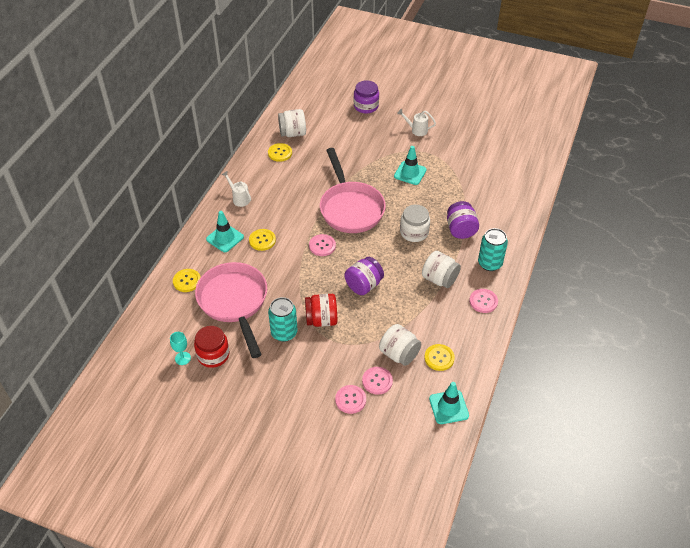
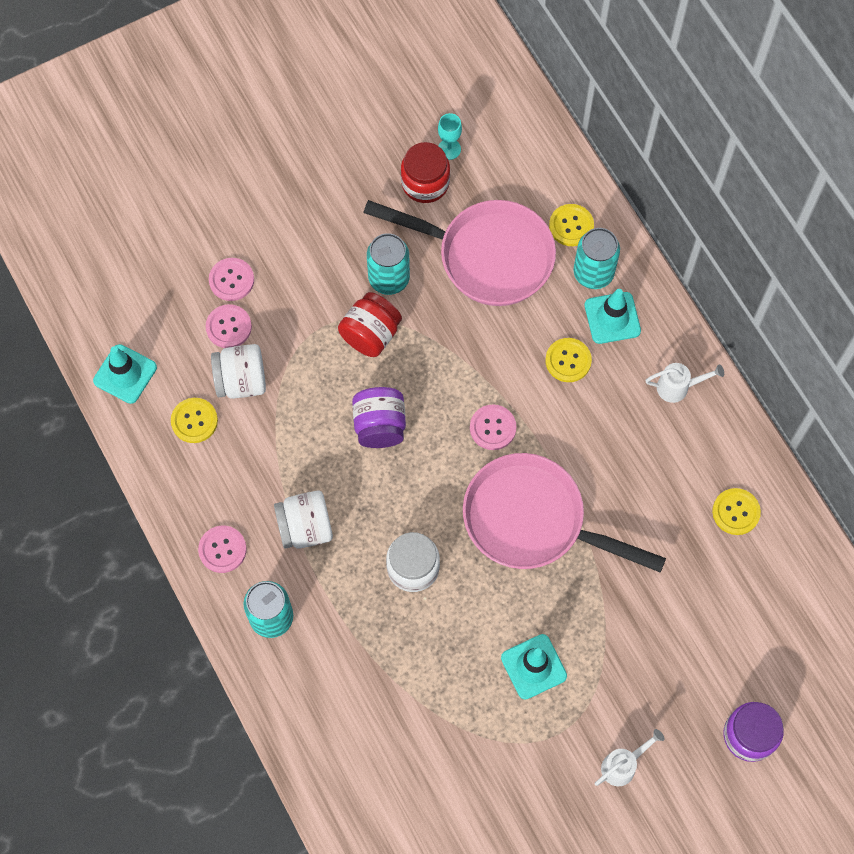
camera: 130 degrees right, 20 degrees up
(206, 258) = (593, 273): none -> turquoise can
(293, 133) = (769, 565): white jar -> none
(460, 230) = (362, 636): purple jar -> none

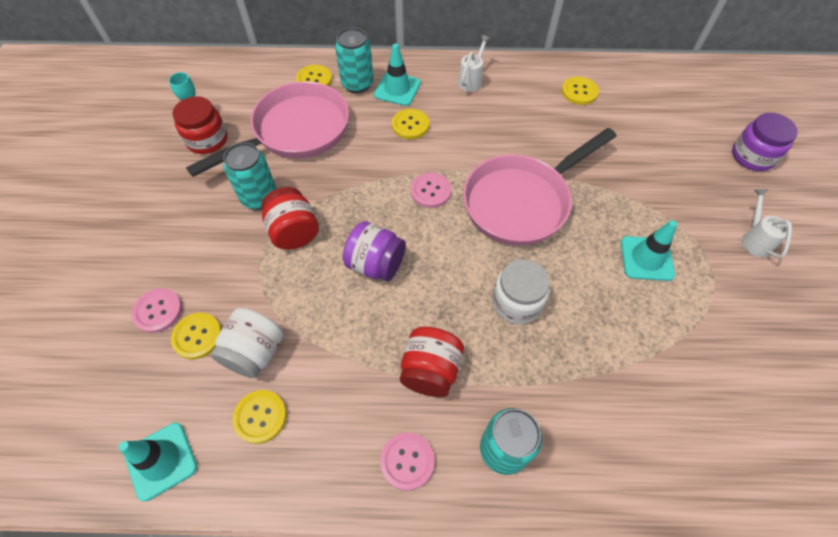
camera: 60 degrees left, 10 degrees down
(228, 327) = (197, 336): pink button -> yellow button
(305, 528) = (430, 370): white jar -> red jar

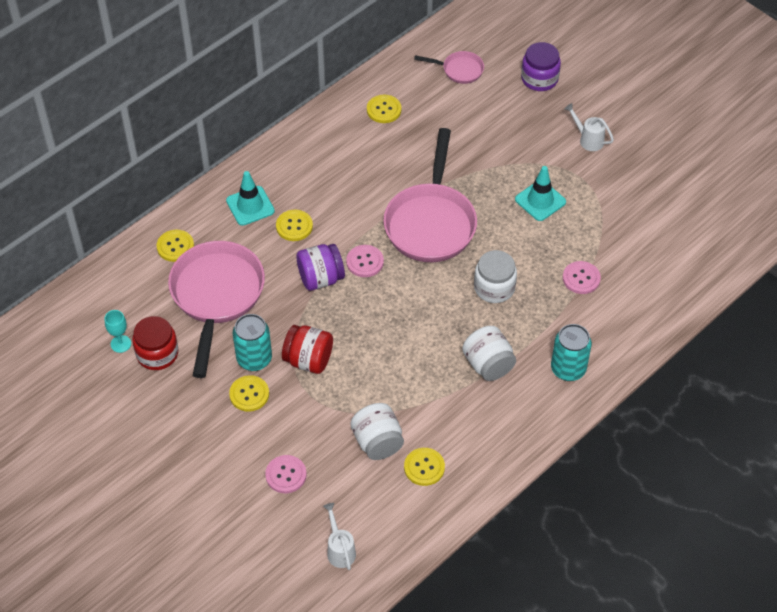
camera: 45 degrees left, 5 degrees down
(161, 461) = (398, 533): turquoise traffic cone -> none
(197, 336) = (331, 465): yellow button -> yellow button (249, 394)
(357, 84) = (214, 224): turquoise can -> none
(376, 264) = (386, 335): purple jar -> purple jar (321, 278)
(407, 461) = (526, 417): pink button -> pink button (581, 278)
(430, 370) = (488, 364): red jar -> white jar
(471, 80) = (297, 157): white watering can -> white watering can (340, 550)
(679, 103) = (459, 70): none -> pink pan

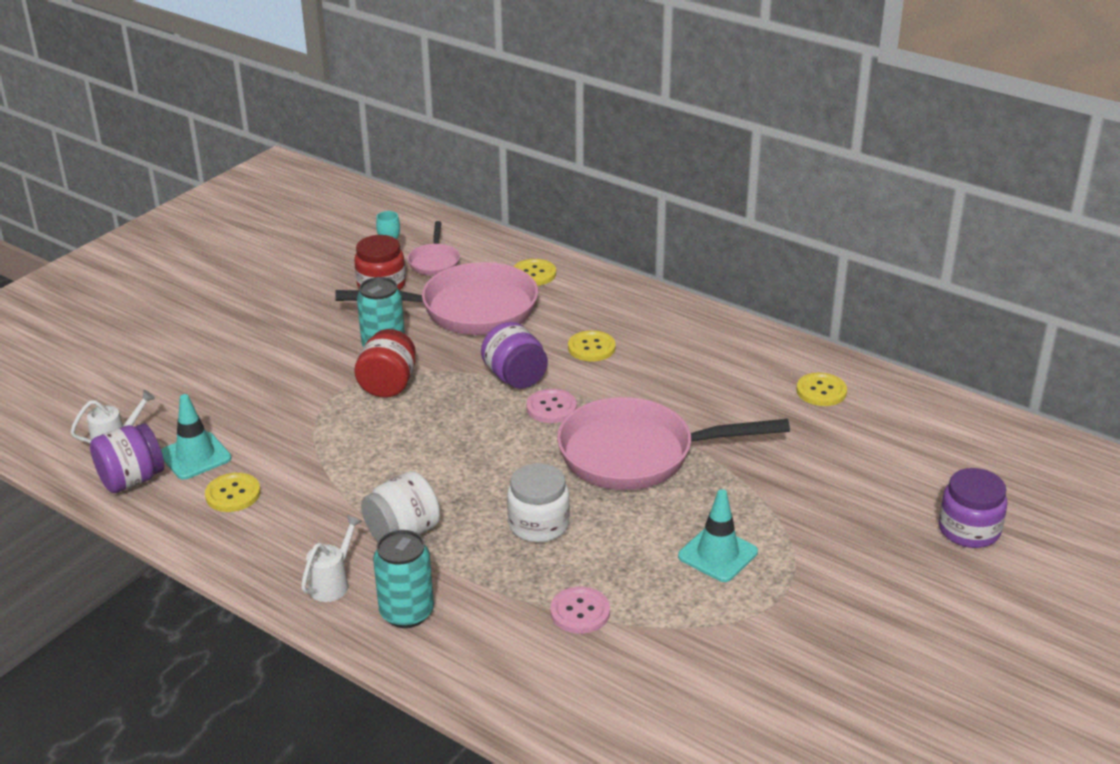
camera: 80 degrees right, 20 degrees down
(249, 394) = (333, 350): yellow button -> none
(250, 206) = (612, 313): turquoise traffic cone -> turquoise traffic cone (195, 456)
(286, 475) = (222, 390): pink button -> none
(377, 442) = (270, 452): white jar -> none
(392, 536) = (132, 480): none -> purple jar
(459, 70) = (936, 448): pink pan -> pink pan (434, 262)
(588, 140) = (868, 596): white watering can -> white watering can (332, 583)

